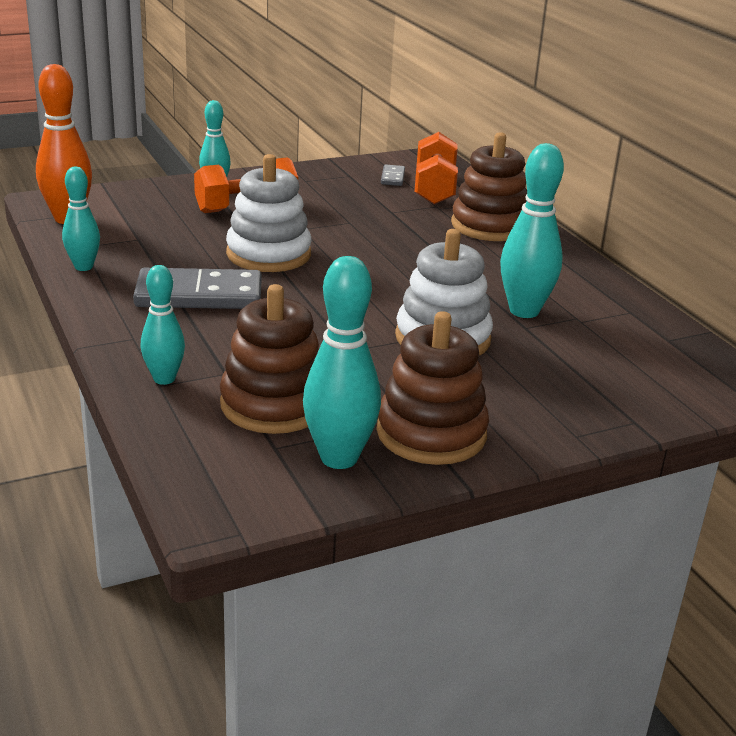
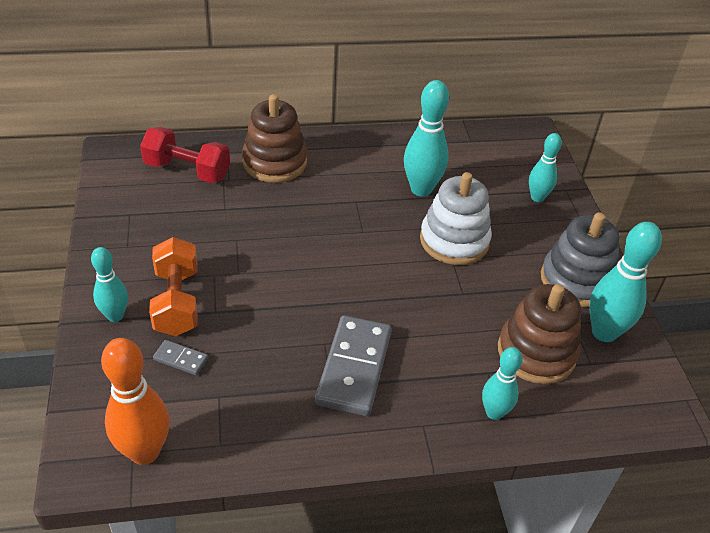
camera: 75 degrees left, 15 degrees up
(83, 267) = (272, 448): turquoise bowling pin -> turquoise bowling pin (537, 197)
(268, 254) = (286, 306): white stacking toy -> none
(392, 177) = (149, 188): grey domino -> grey domino (180, 359)
(431, 433) = (576, 280): brown stacking toy -> grey stacking toy
(434, 189) = (187, 170): orange dumbbell -> red dumbbell

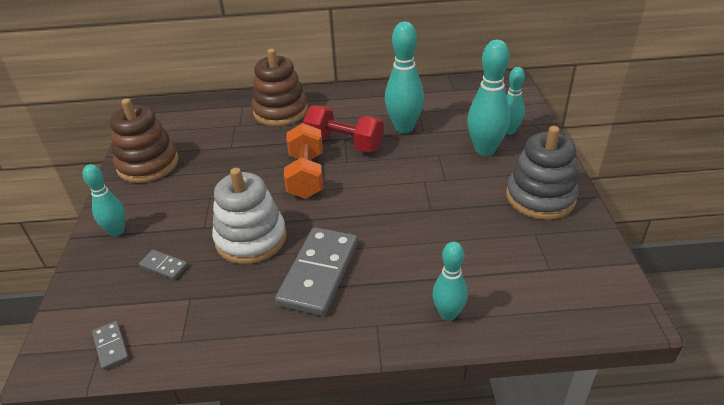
camera: 10 degrees right, 5 degrees down
(145, 452) = (111, 346): orange bowling pin -> grey domino
(177, 302) = (172, 219): orange dumbbell -> orange dumbbell (306, 175)
(187, 170) = (206, 120): red dumbbell -> red dumbbell (344, 143)
(454, 241) = (428, 167): white stacking toy -> white stacking toy (251, 239)
(536, 352) = (496, 259): brown stacking toy -> brown stacking toy (148, 164)
(604, 332) = (565, 241): turquoise bowling pin -> turquoise bowling pin (485, 150)

